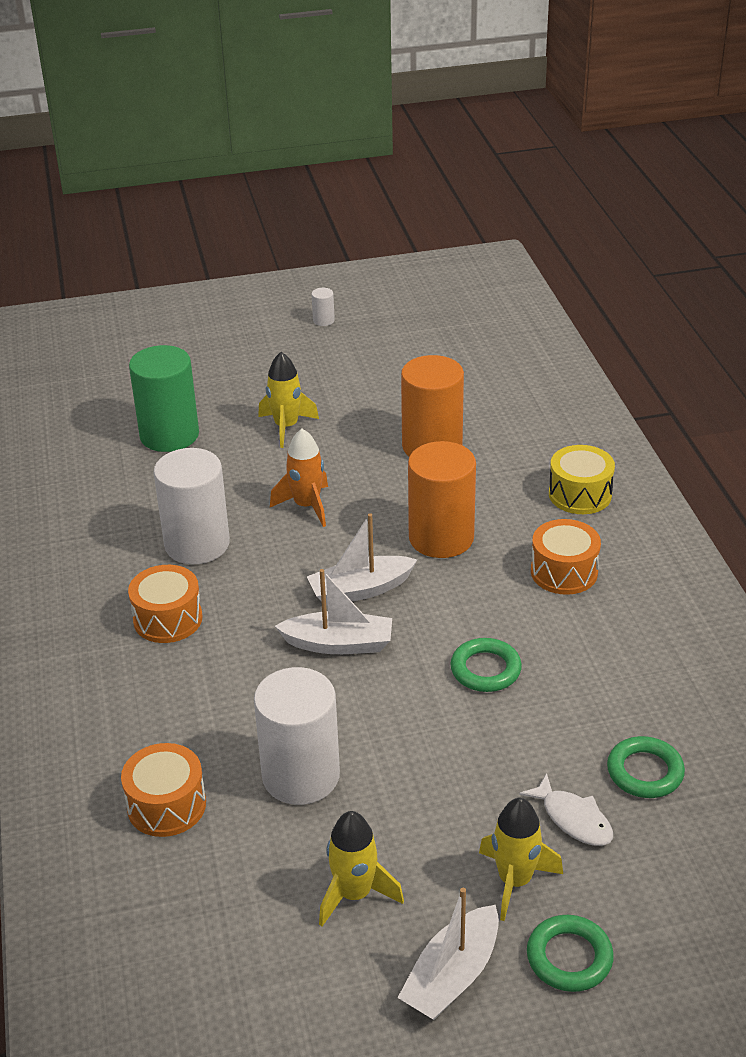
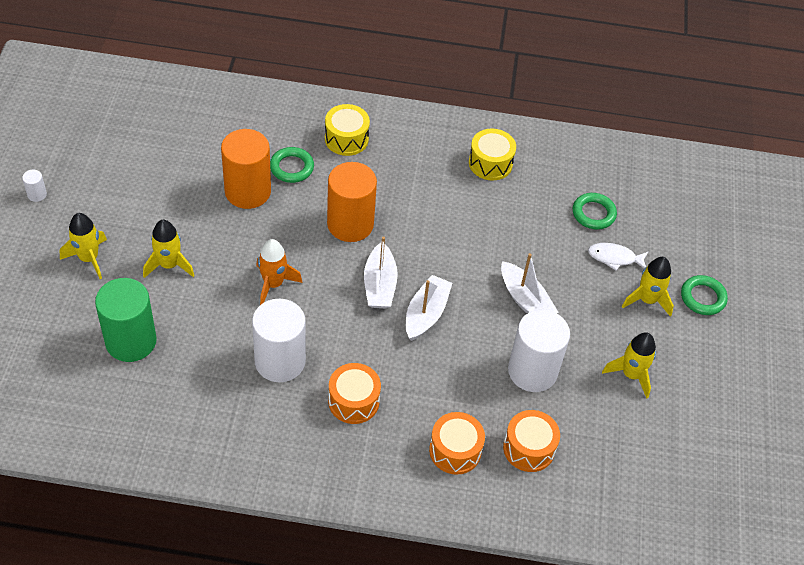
camera: 75 degrees left, 15 degrees up
(261, 376) = (89, 258): none -> yellow rocket
(452, 976) = (698, 350): white boat -> white boat (525, 300)
(485, 669) = (484, 250): green ring -> green ring (291, 167)
(564, 572) = (416, 178): orange drum -> orange drum (455, 450)
(573, 819) = (614, 258): white fish -> white fish turned 150 degrees counterclockwise
(651, 634) = (490, 163): none -> yellow drum

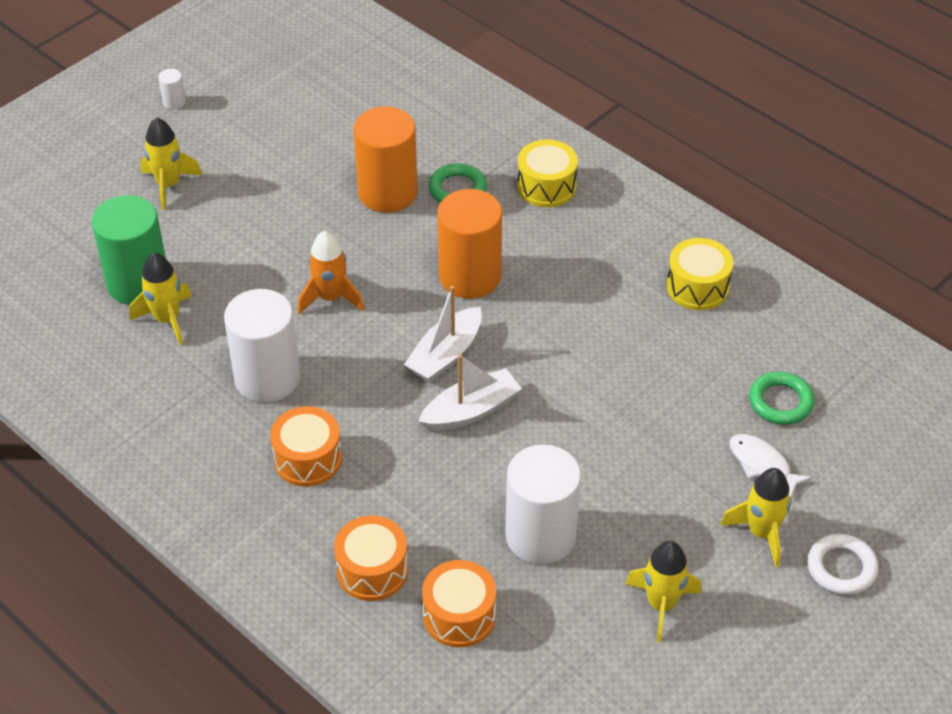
camera: 40 degrees right, 5 degrees down
(169, 265) = (241, 228): yellow rocket -> yellow rocket (167, 319)
(525, 300) = (603, 454): white boat -> none
(703, 297) = (841, 568): green ring -> white ring

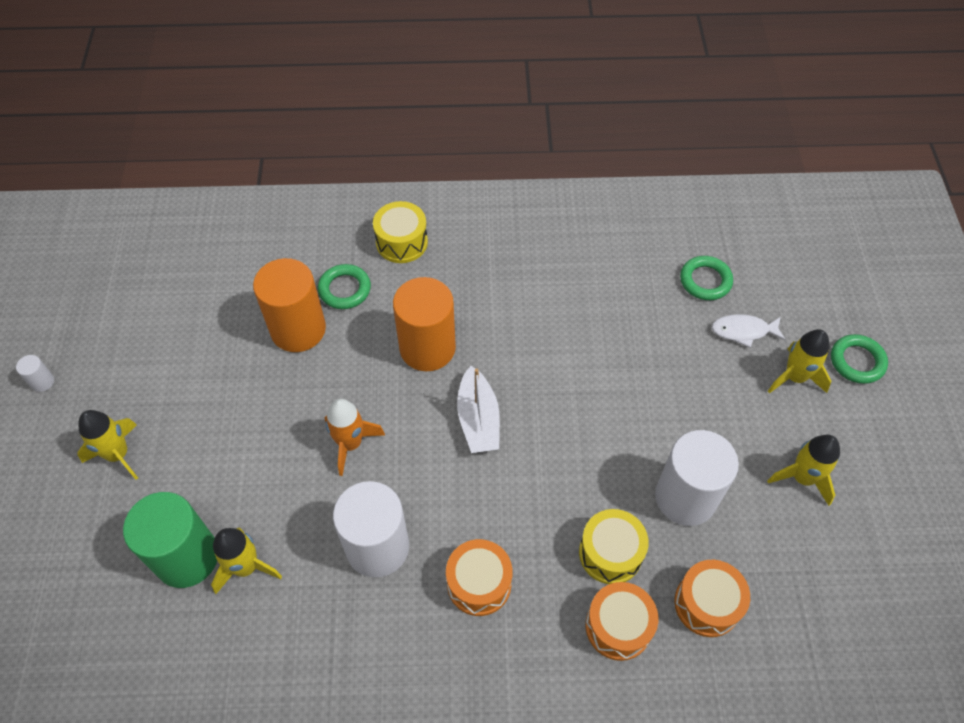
camera: 45 degrees left, 10 degrees up
(470, 411) = (541, 447): white boat -> none
(697, 287) = (573, 241): yellow drum -> yellow drum (610, 553)
(841, 568) = (857, 361): white ring -> green ring

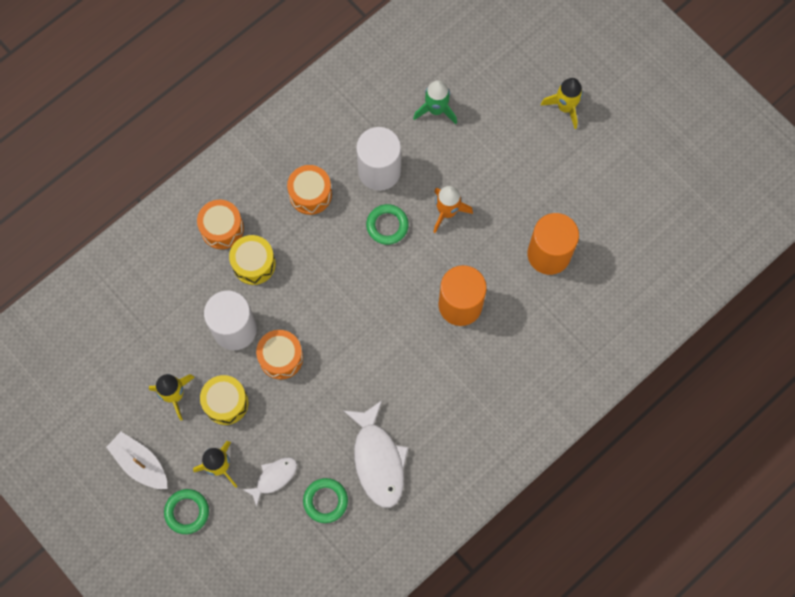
camera: 140 degrees right, 15 degrees up
(42, 382) = (654, 108): white cylinder -> none
(187, 557) = (471, 91): green cylinder -> none
(246, 567) = (436, 110): yellow rocket -> green rocket
(344, 289) = (549, 303): green ring -> green ring (387, 225)
(402, 242) = (549, 368): yellow drum -> yellow drum (226, 402)
(478, 419) = (389, 283): white boat -> white boat (140, 463)
(627, 278) = (378, 460): none -> white fish
(707, 604) = (183, 276): orange drum -> orange drum (281, 357)

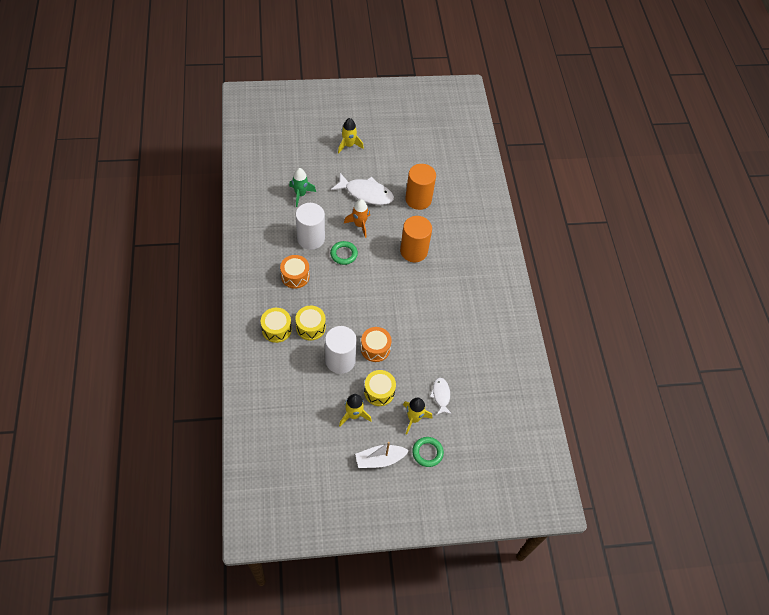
camera: 60 degrees left, 15 degrees down
(222, 228) = (276, 329): orange drum -> yellow drum
(325, 501) = (472, 379): green ring -> none
(378, 460) = (468, 340): white fish -> white fish (366, 193)

